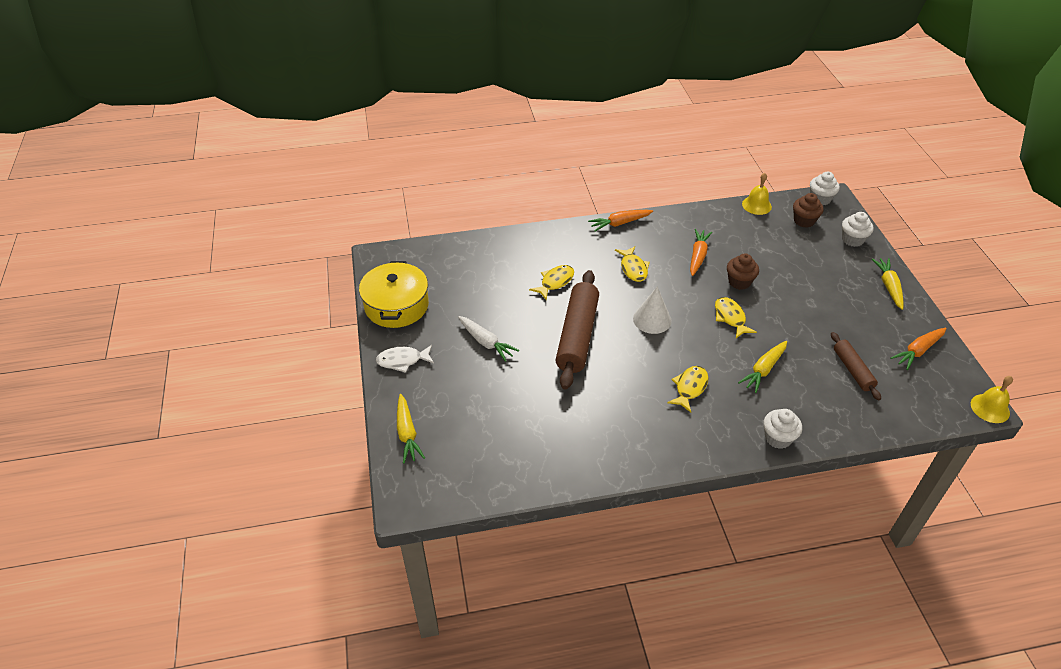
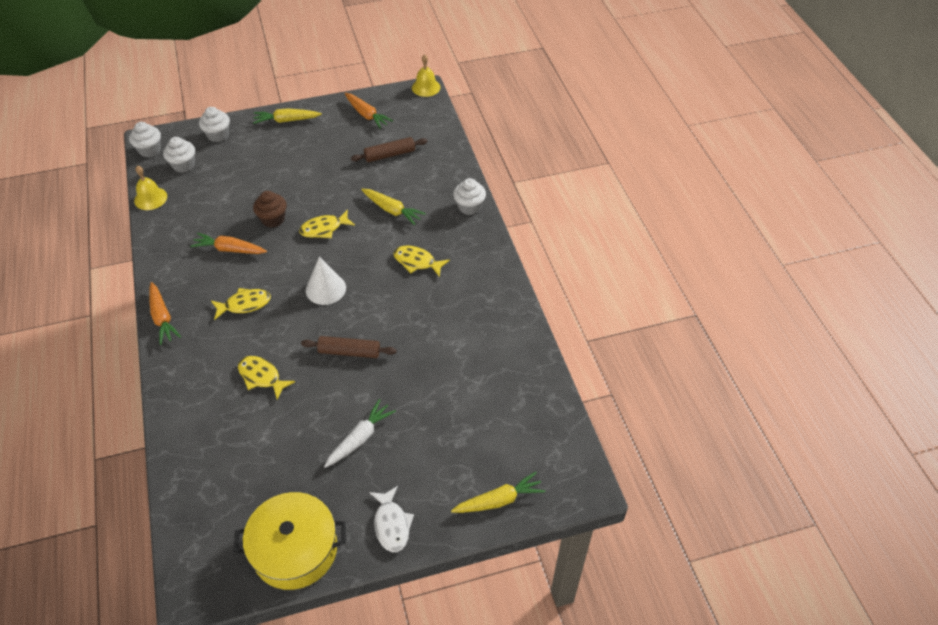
camera: 95 degrees left, 5 degrees up
(577, 336) = (349, 352): brown rolling pin -> brown rolling pin, size x0.55
(804, 221) = (183, 165): brown cupcake -> white cupcake

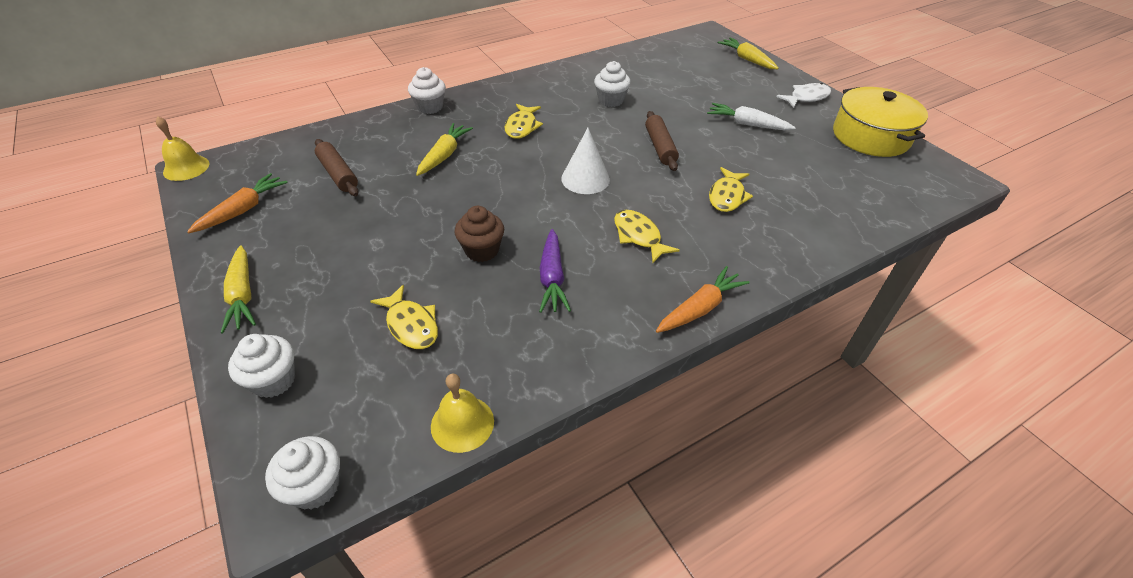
camera: 105 degrees left, 5 degrees down
(183, 165) = (364, 405): white cupcake -> white cupcake (611, 100)
(229, 249) = (552, 278): orange carrot -> purple carrot
(324, 229) = (488, 200): yellow fish -> yellow fish (411, 325)

